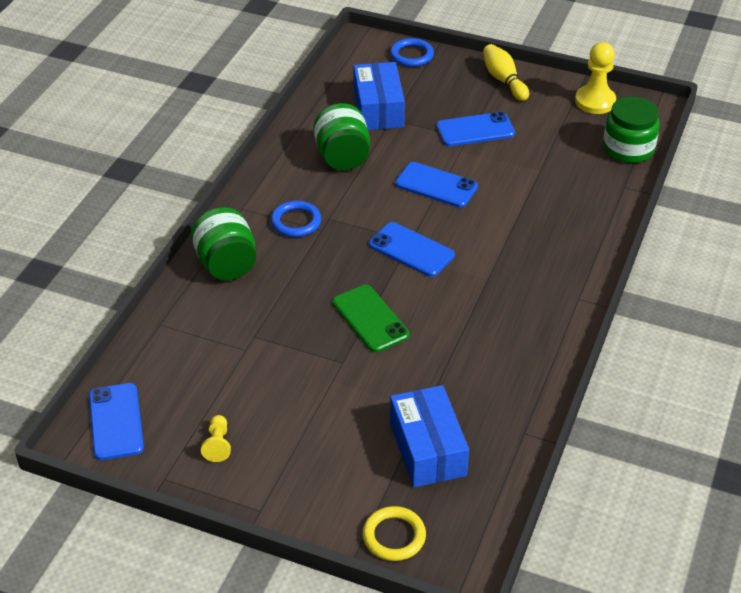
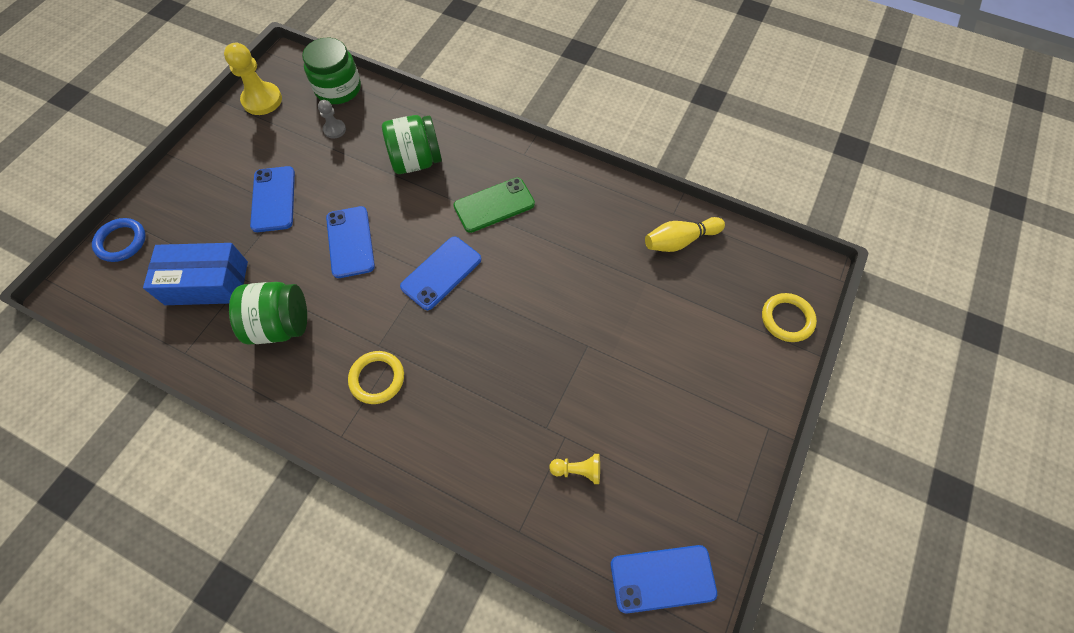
camera: 85 degrees left, 20 degrees up
(218, 444) = (692, 467): yellow pawn -> yellow pawn (578, 470)
(226, 264) = (433, 455): green jar -> green jar (416, 161)
(296, 222) = (377, 378): blue ring -> yellow ring
(370, 319) = (532, 317): green phone -> green phone (494, 205)
(427, 449) = (692, 285): blue box -> none
(436, 185) = (350, 242): blue phone -> blue phone turned 45 degrees counterclockwise
(504, 80) = (201, 165): yellow bowling pin -> yellow bowling pin (679, 241)
(571, 155) = (334, 130): none -> grey pawn

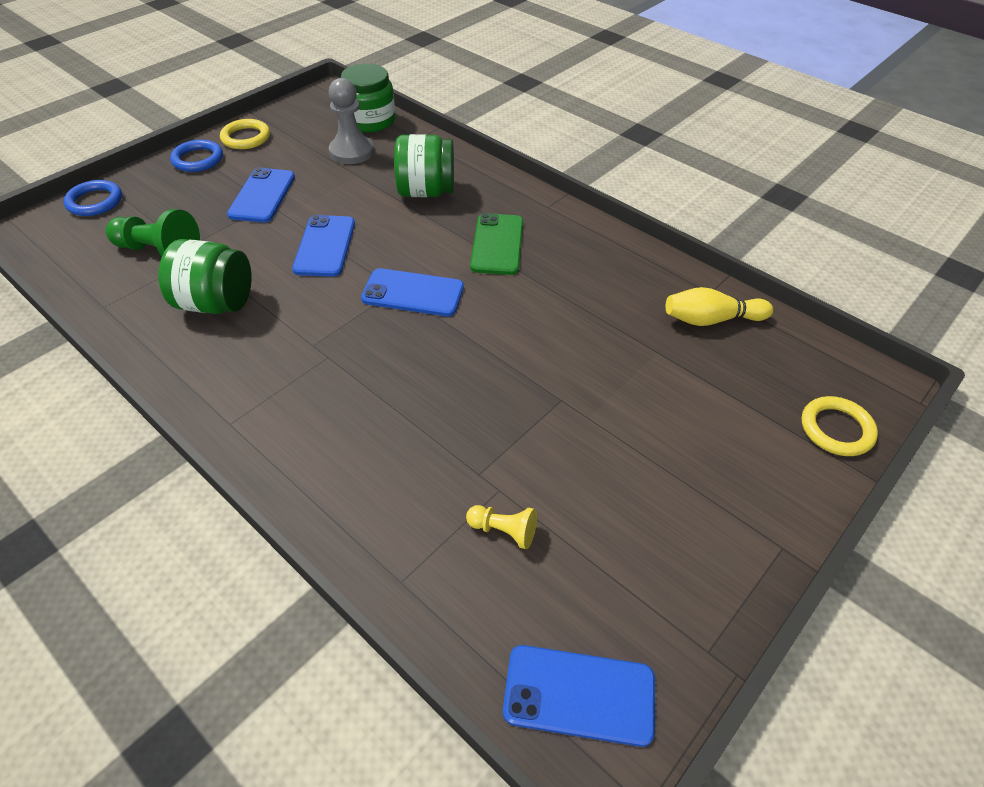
camera: 15 degrees right, 15 degrees down
(196, 170) = (198, 159): none -> blue ring
(207, 283) = (159, 251): blue box -> green pawn
(262, 100) = (290, 117): yellow pawn -> none
(334, 130) = (351, 152): grey pawn -> grey pawn, size x1.80
(377, 378) = (297, 376): yellow ring -> yellow ring (246, 138)
(441, 273) = (413, 293): blue phone -> blue phone turned 45 degrees clockwise
(494, 205) = (497, 244): green phone -> green phone turned 75 degrees counterclockwise

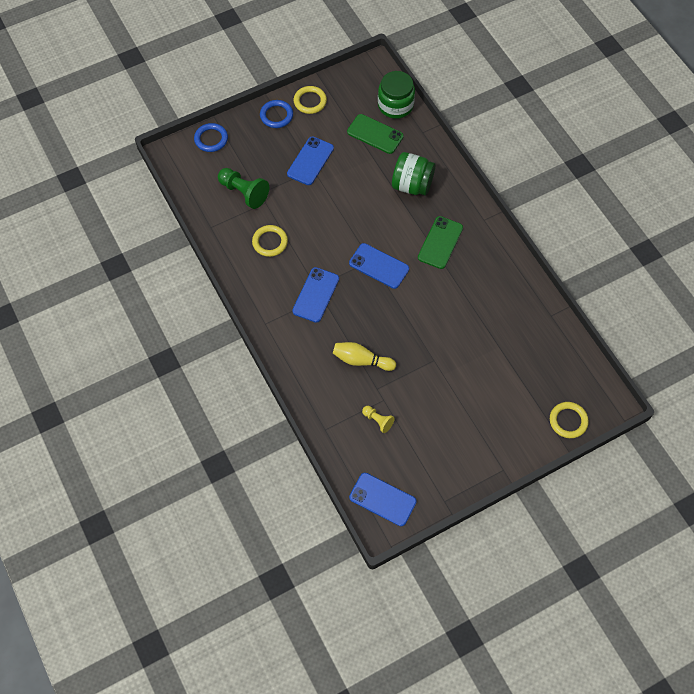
camera: 20 degrees right, 15 degrees up
(216, 303) = (270, 242): green jar -> yellow ring
(325, 246) = (338, 215): blue phone -> blue phone (316, 295)
(351, 152) = (375, 134): grey pawn -> green phone
(711, 320) = (540, 334): yellow bowling pin -> yellow bowling pin (361, 360)

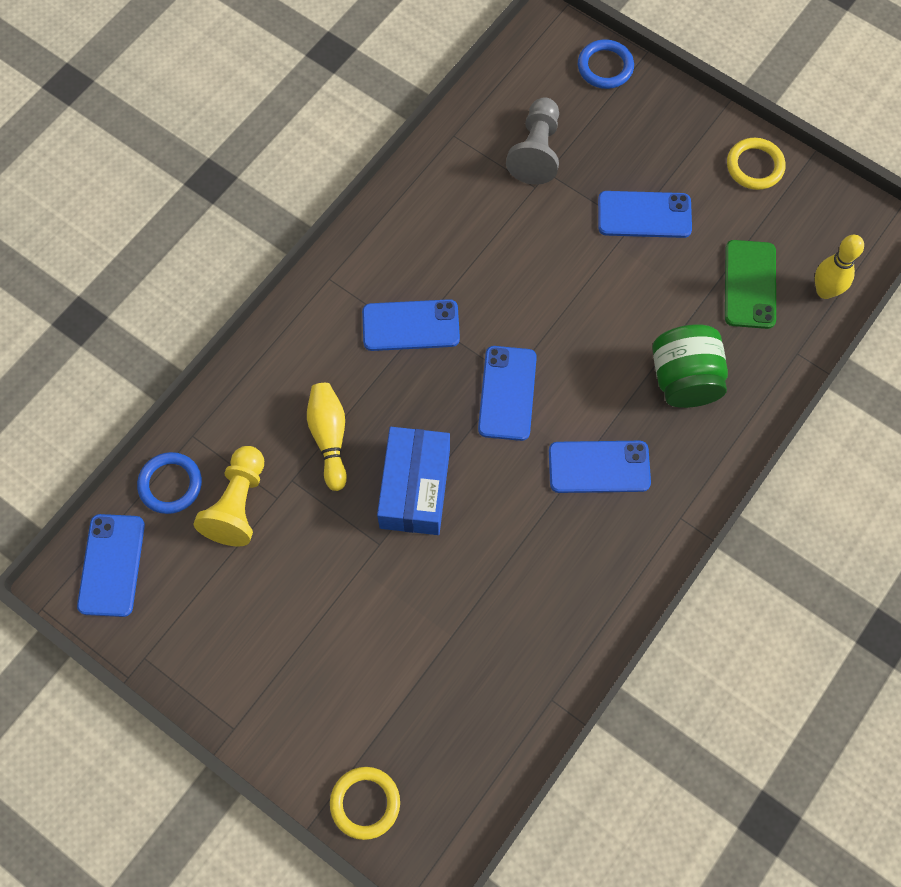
camera: 65 degrees right, 5 degrees up
(244, 192) = (536, 151): green pawn -> grey pawn
(270, 242) = (469, 224): yellow ring -> none
(276, 115) = (700, 132): blue ring -> blue ring (170, 484)
(378, 421) = (238, 504): yellow pawn -> yellow pawn, size x1.80
(395, 105) = (825, 291): green jar -> yellow bowling pin
(410, 331) = (415, 488): none -> blue box
(440, 242) = (599, 467): green phone -> blue phone

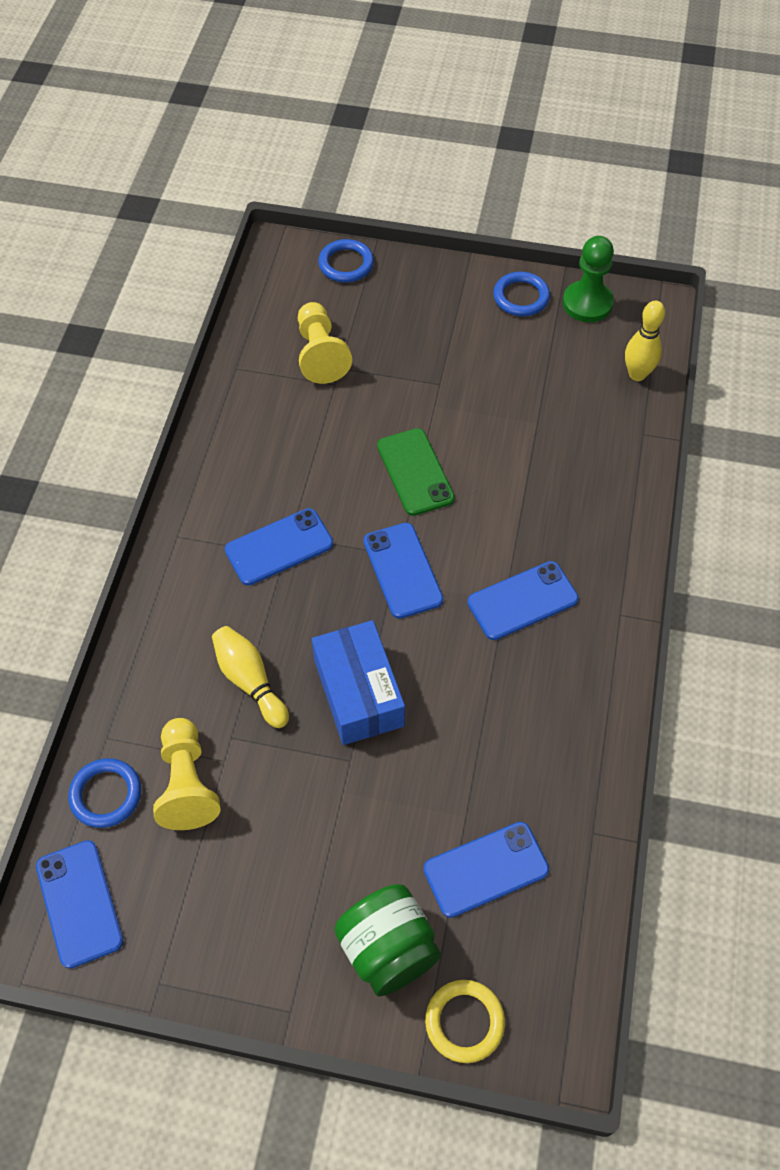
camera: 25 degrees left, 10 degrees down
(536, 151) = (320, 354): grey pawn -> yellow pawn
(644, 215) = (446, 371): blue phone -> blue phone (485, 869)
(684, 379) = (558, 494): green jar -> green jar (388, 949)
(750, 284) = (570, 393): green phone -> green phone (415, 472)
(754, 166) = (521, 297): yellow ring -> blue ring
(816, 198) = (587, 303): none -> green pawn

